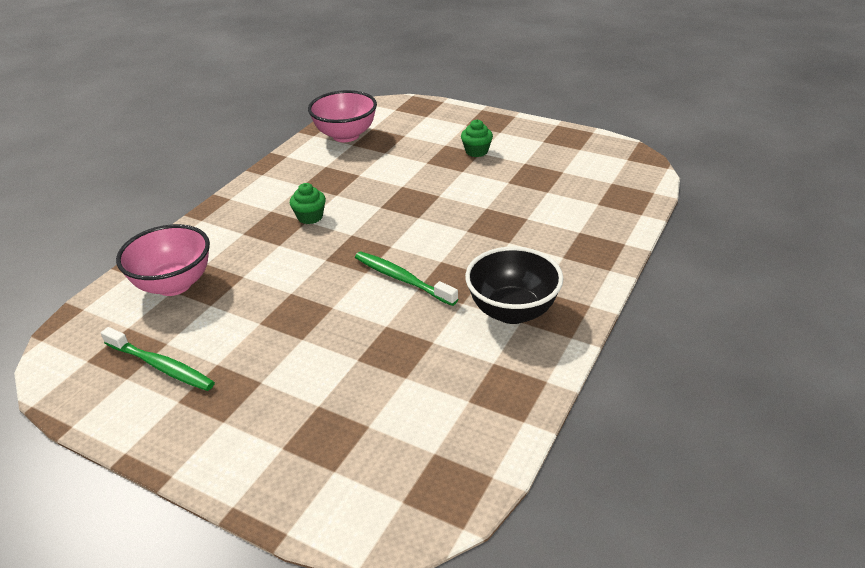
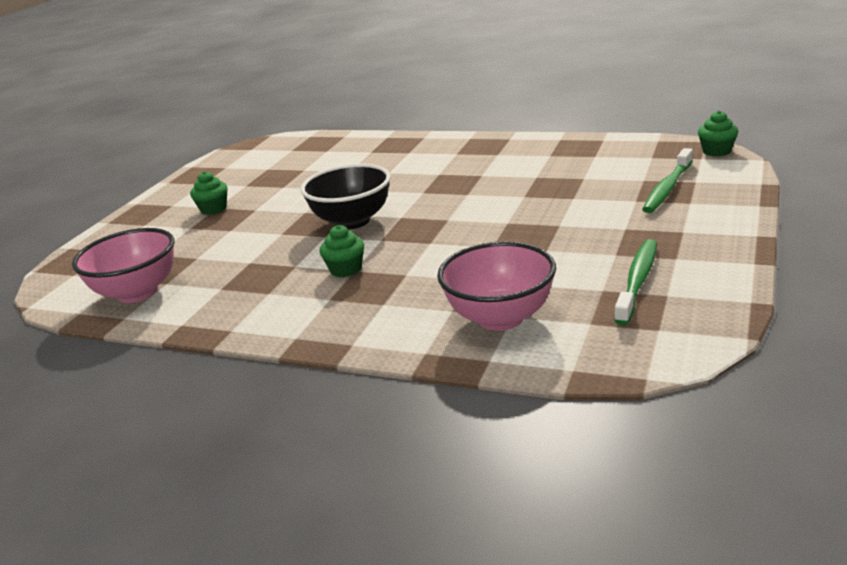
camera: 95 degrees left, 10 degrees down
(402, 279) = (455, 202): green toothbrush -> green toothbrush (667, 188)
(415, 526) = (716, 151): none -> green cupcake
(512, 311) = (486, 158): black bowl -> black bowl (352, 221)

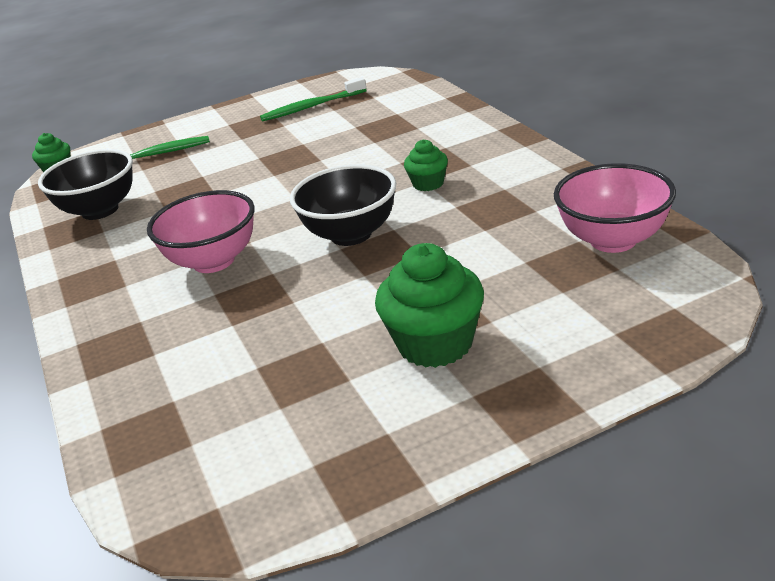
camera: 135 degrees left, 5 degrees up
(213, 209) = (435, 344): green cupcake -> green cupcake, size x1.82
(500, 318) = (404, 114): pink bowl -> pink bowl (213, 261)
(589, 157) = (100, 210): none -> black bowl

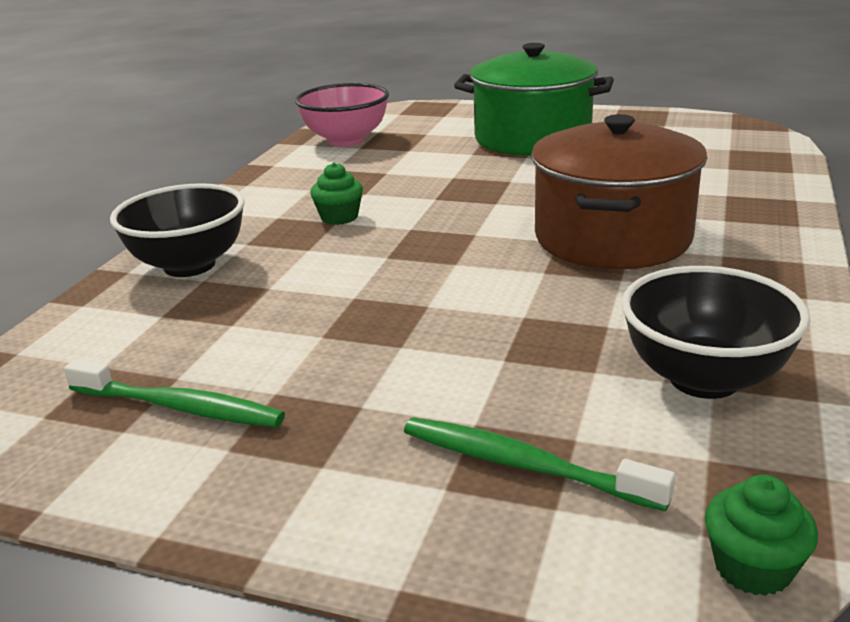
camera: 140 degrees left, 5 degrees down
(213, 261) = (612, 238): pink bowl -> brown pot
(351, 234) = (471, 208): black bowl -> black bowl (189, 265)
(435, 344) = (532, 138): green cupcake -> green pot

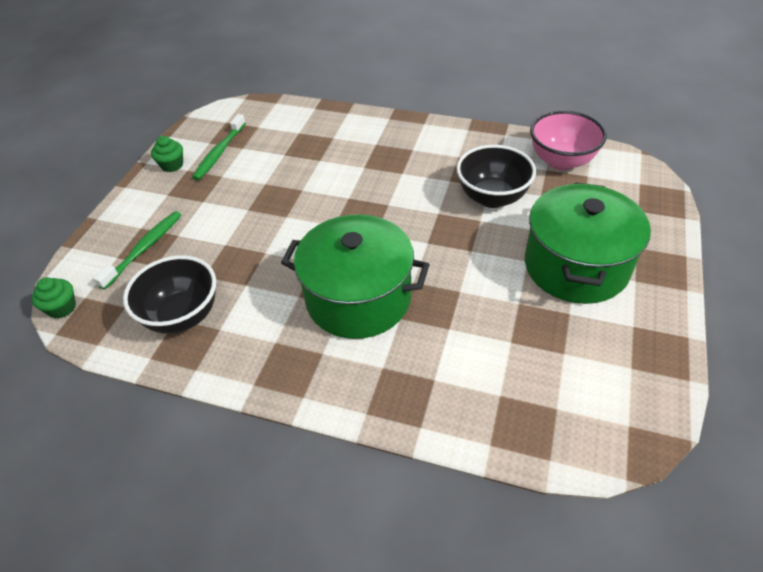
camera: 90 degrees right, 20 degrees up
(189, 265) = (350, 130): black bowl -> black bowl (492, 197)
(339, 217) = (408, 173): green cupcake -> green cupcake (172, 165)
(612, 238) = (358, 298): brown pot -> green pot

